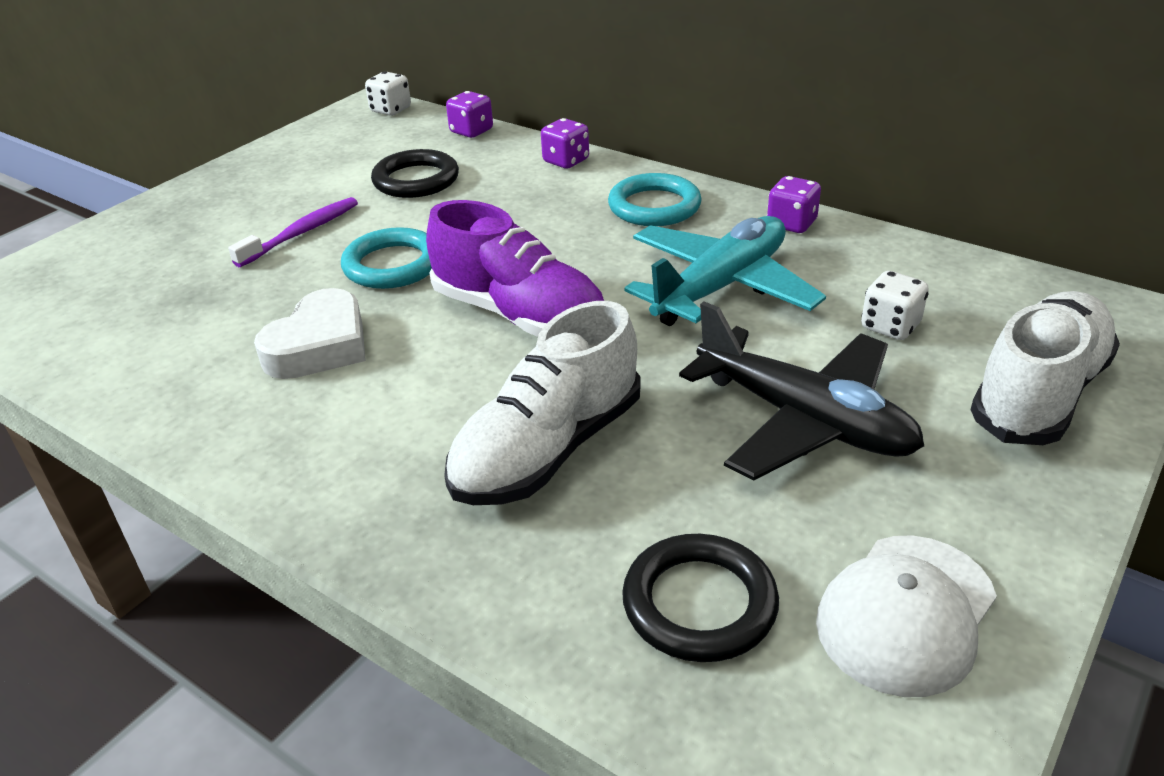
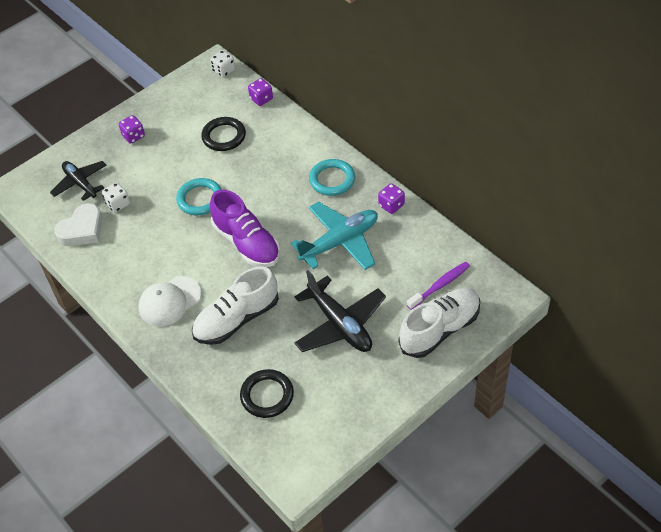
camera: 15 degrees right, 15 degrees up
(121, 276) = (80, 183): none -> black plane
(302, 233) = (163, 168): purple toothbrush -> purple toothbrush (440, 285)
(319, 346) = (160, 245): white heart -> white heart (82, 230)
(566, 161) = (301, 135): purple dice -> purple dice (133, 136)
(890, 326) = (401, 281): white dice -> white dice (118, 204)
(906, 613) = (334, 413): white cap -> white cap (169, 301)

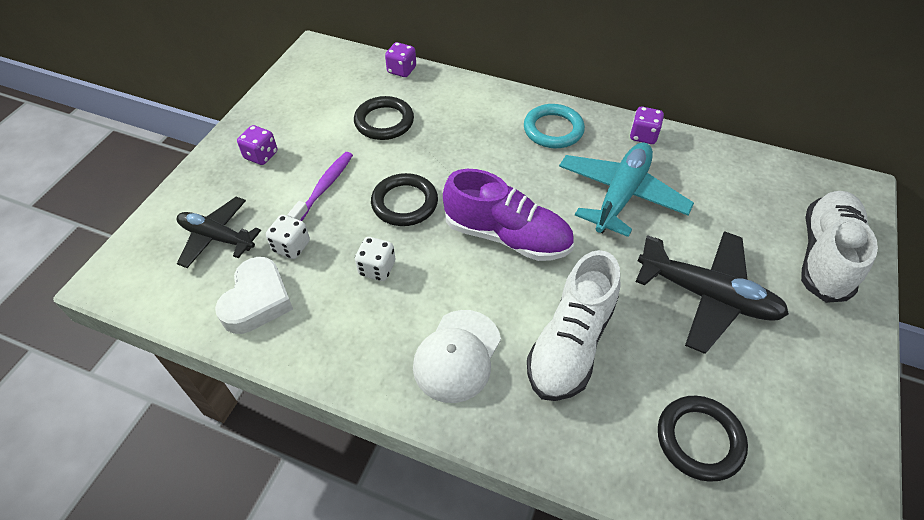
camera: 30 degrees left, 0 degrees up
(200, 199) = (404, 203): turquoise ring -> black ring
(224, 70) = (334, 54): white dice -> white dice (377, 268)
(440, 285) = (776, 204): purple toothbrush -> purple toothbrush (324, 187)

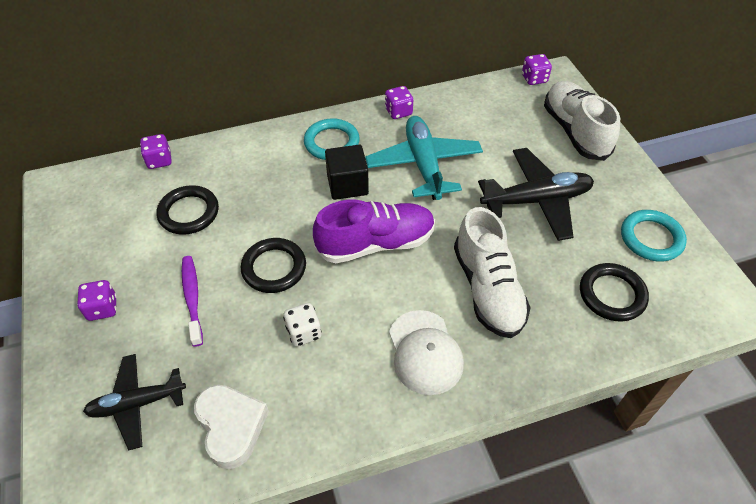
camera: 40 degrees left, 0 degrees up
(291, 246) = (214, 364): white dice -> none
(531, 172) = (347, 185): none -> black cube
(809, 418) = (651, 238): none -> turquoise ring
(828, 179) = (534, 79): none -> purple dice

